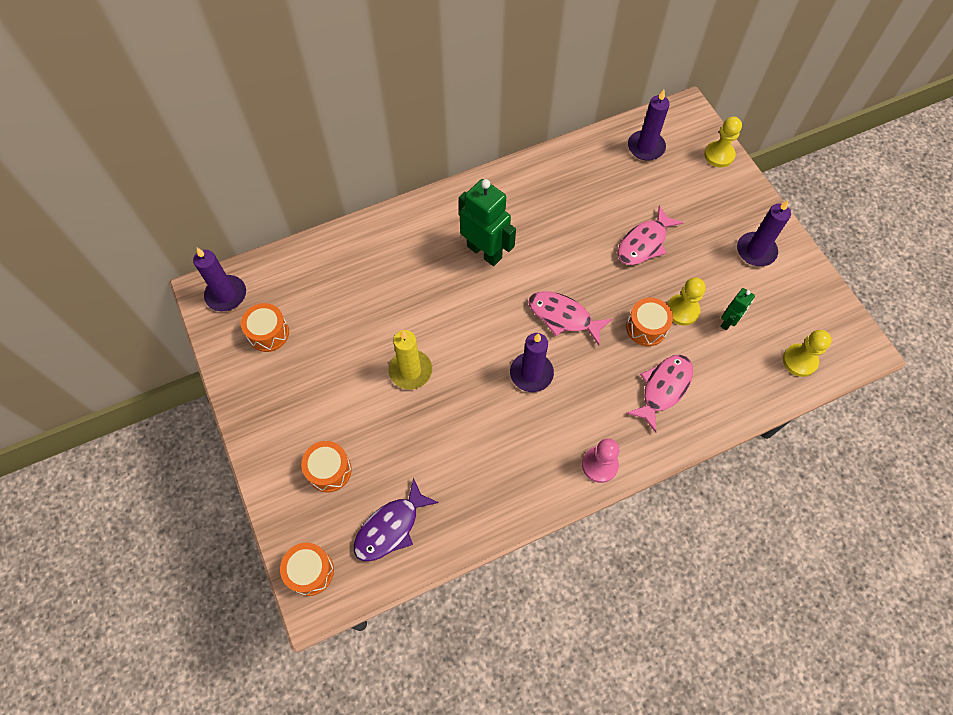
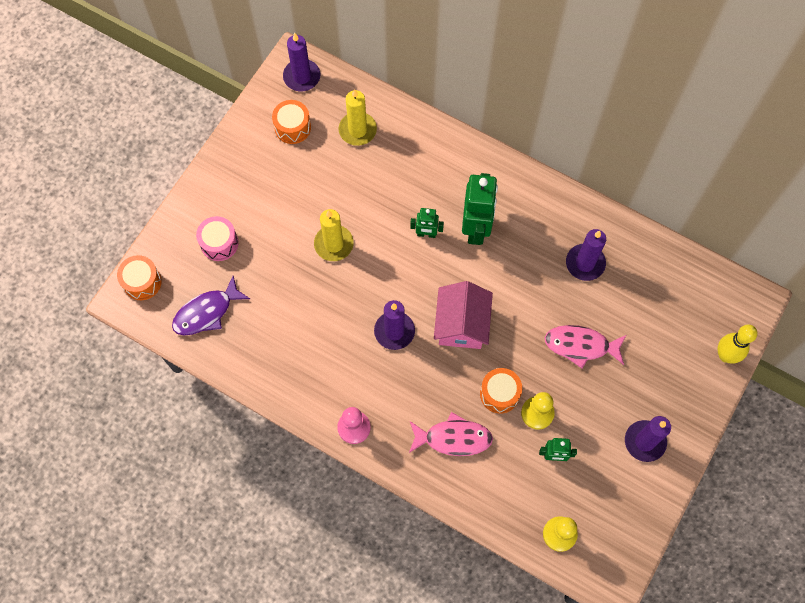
camera: 55 degrees right, 5 degrees up
(318, 283) = (357, 130): none -> yellow candle
(329, 470) = (219, 243): orange drum -> pink drum
(390, 527) = (206, 312): purple fish -> purple fish turned 45 degrees counterclockwise
(460, 291) = (426, 234): none -> green robot
(563, 317) = (461, 324): pink fish -> pink house
(646, 147) = (683, 289): purple candle -> purple candle (585, 263)
(719, 155) = (725, 355): yellow pawn -> yellow bowling pin

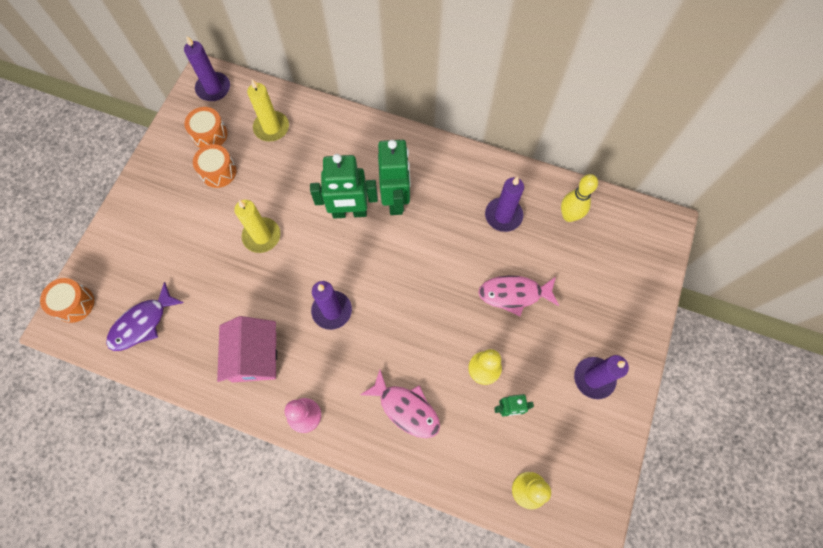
camera: 10 degrees left, 0 degrees up
(219, 243) = (149, 253): pink drum -> none
(426, 234) = (349, 212): green robot -> green robot, size x1.92
(453, 438) = (406, 408): pink fish -> pink fish turned 45 degrees clockwise
(461, 324) = (396, 293): pink house -> pink house (254, 356)
(499, 394) = (444, 355): orange drum -> orange drum (218, 172)
(725, 355) = (652, 280): yellow bowling pin -> yellow bowling pin (569, 216)

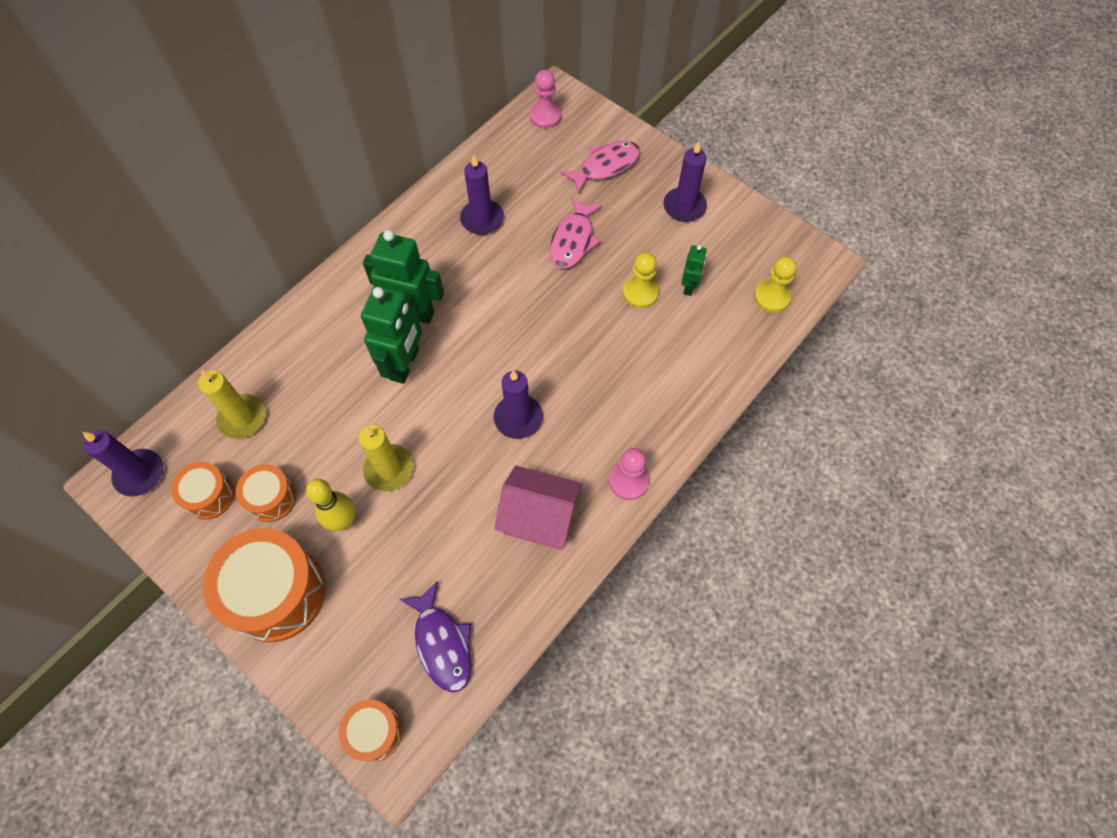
camera: 70 degrees left, 5 degrees down
(154, 204) = (277, 592): none -> orange drum
(406, 408) = (656, 378): pink fish -> pink fish (605, 166)
(569, 216) = (509, 164): yellow bowling pin -> yellow bowling pin (343, 521)
(635, 225) = (545, 116): none -> pink pawn

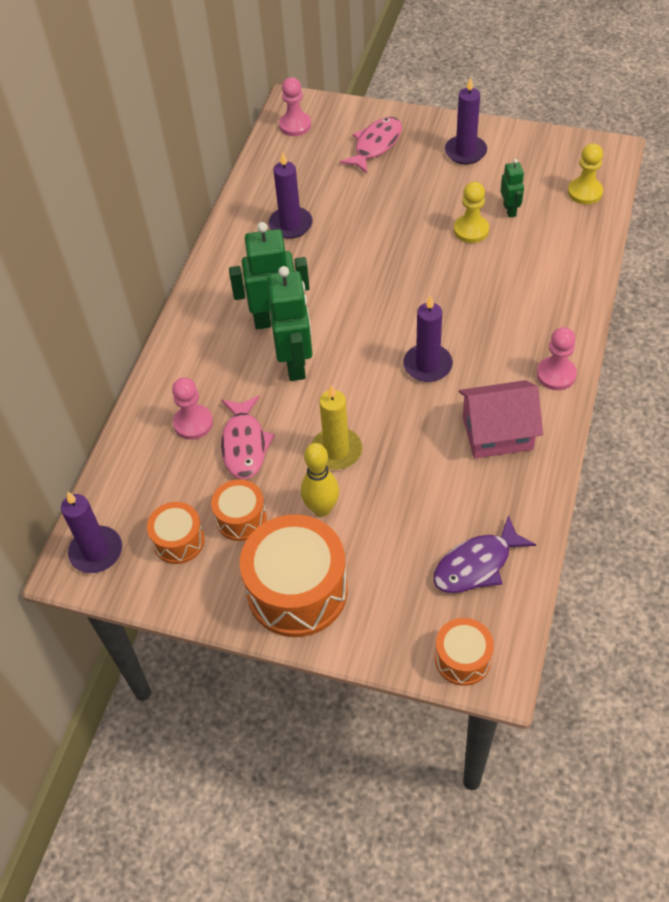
camera: 20 degrees left, 10 degrees down
(242, 418) = (168, 466): yellow candle -> none
(286, 385) = (193, 423): none -> pink pawn
(442, 643) = (476, 564): purple fish -> purple fish turned 105 degrees clockwise
(573, 240) = (385, 212): pink fish -> pink fish (244, 444)

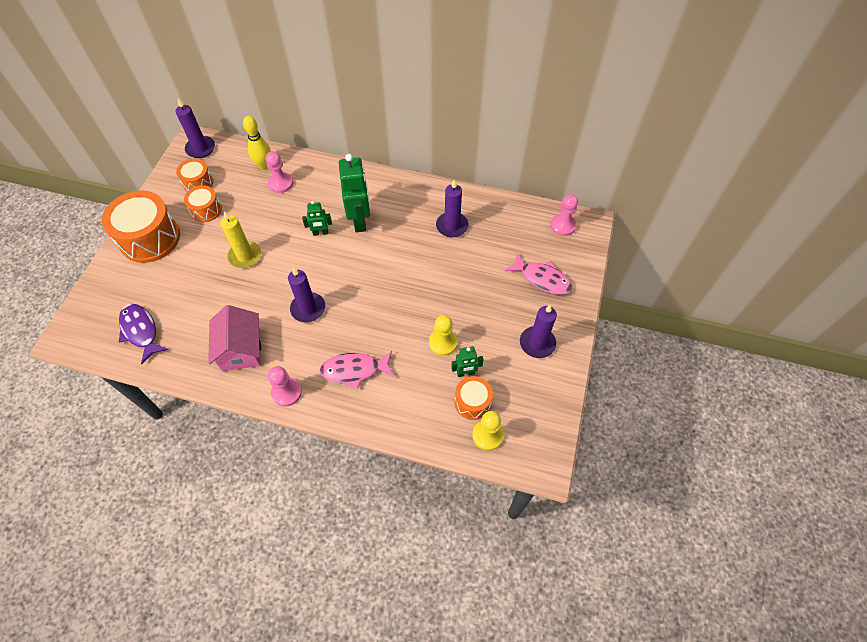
camera: 85 degrees right, 5 degrees up
(244, 444) = (259, 209): pink fish -> pink fish (354, 370)
(296, 363) = (320, 233): green robot -> green robot, size x0.52
(321, 508) = (203, 249): yellow bowling pin -> yellow bowling pin (264, 166)
(462, 659) = (79, 320): orange drum -> orange drum (472, 402)

